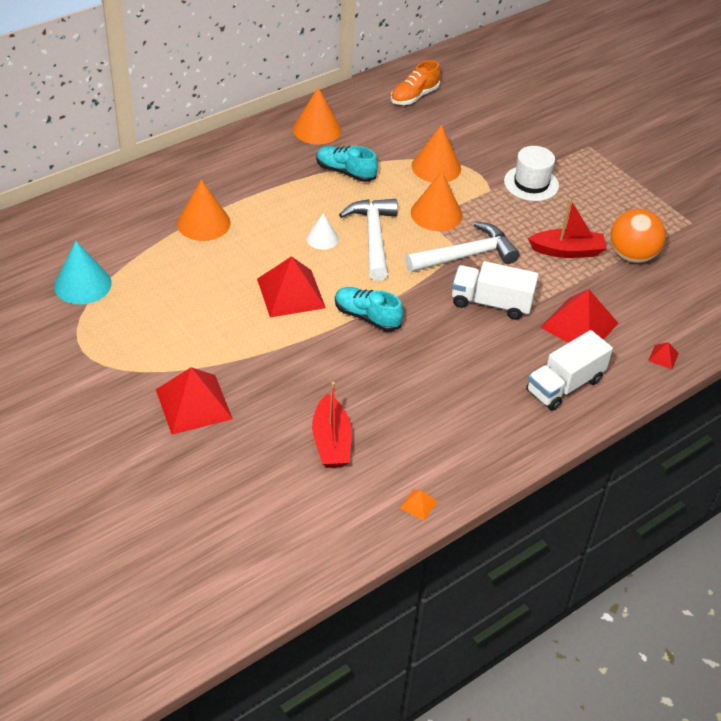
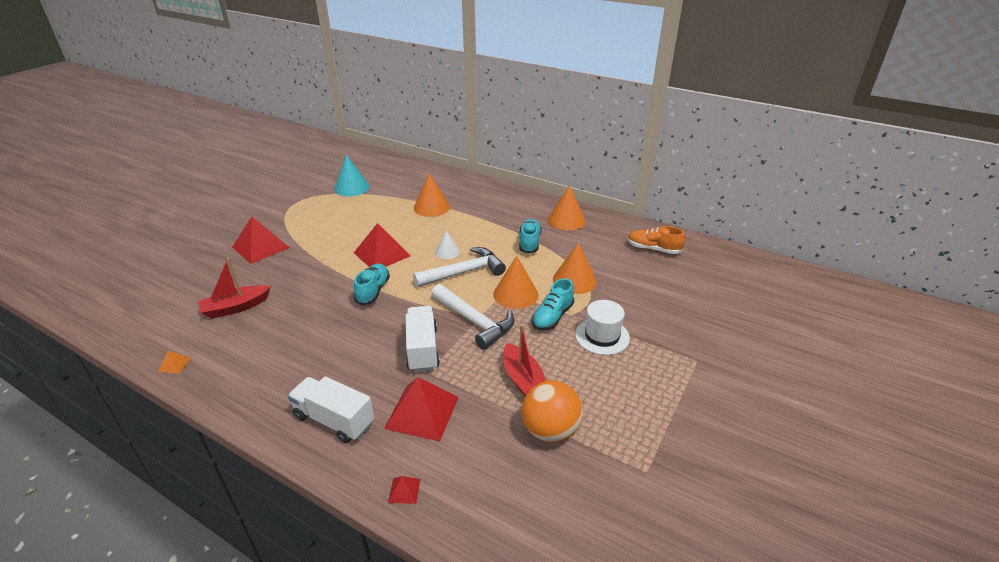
camera: 70 degrees right, 10 degrees down
(487, 202) = (552, 317): none -> turquoise shoe

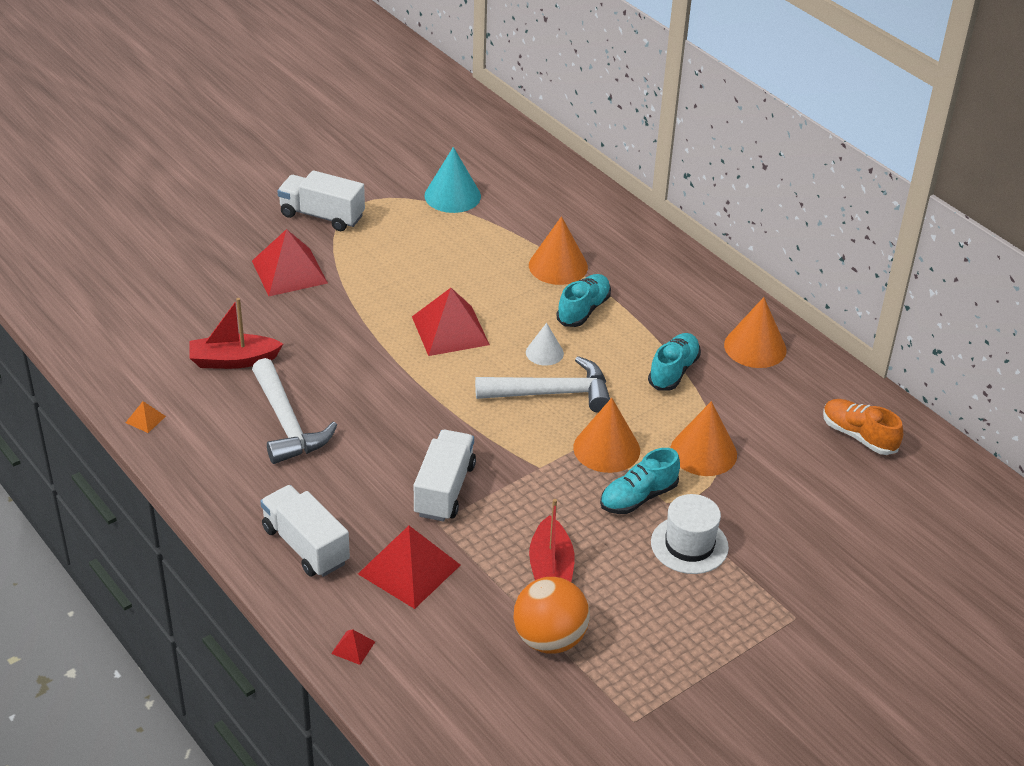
camera: 20 degrees right, 5 degrees up
(273, 213) = (322, 216): none -> white truck
(373, 291) = (415, 387): turquoise shoe -> turquoise shoe (583, 310)
(474, 321) = (529, 472): white hammer -> white hammer (287, 423)

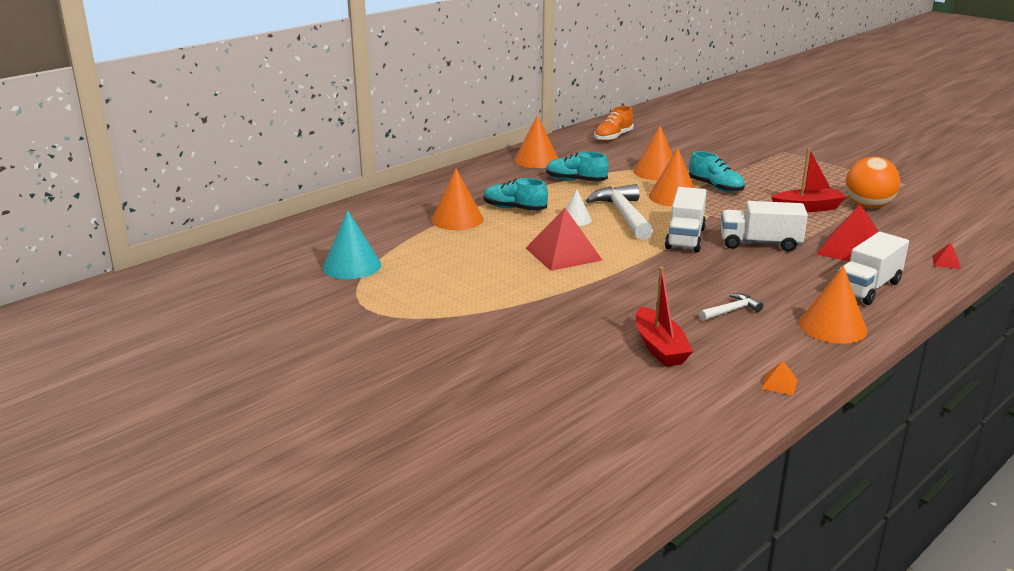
camera: 95 degrees left, 15 degrees down
(231, 487) = (832, 327): none -> orange cone
(287, 423) = (731, 311): white hammer -> white hammer, size x0.51
(289, 272) = (501, 334): red pyramid -> none
(322, 216) = (394, 327): white truck -> white truck (685, 238)
(689, 545) = (747, 174): white hat -> none

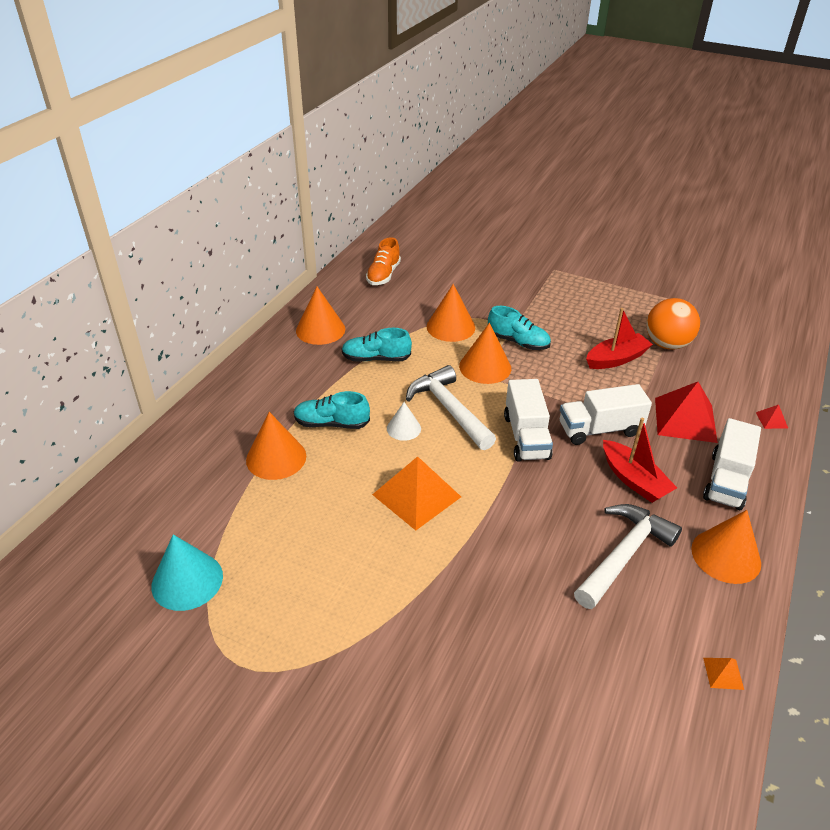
camera: 20 degrees left, 15 degrees up
(563, 254) = (416, 495): red pyramid -> orange pyramid
(659, 347) = (584, 643): red boat -> red boat (633, 480)
(731, 311) = (623, 555): white hammer -> white hammer, size x1.97

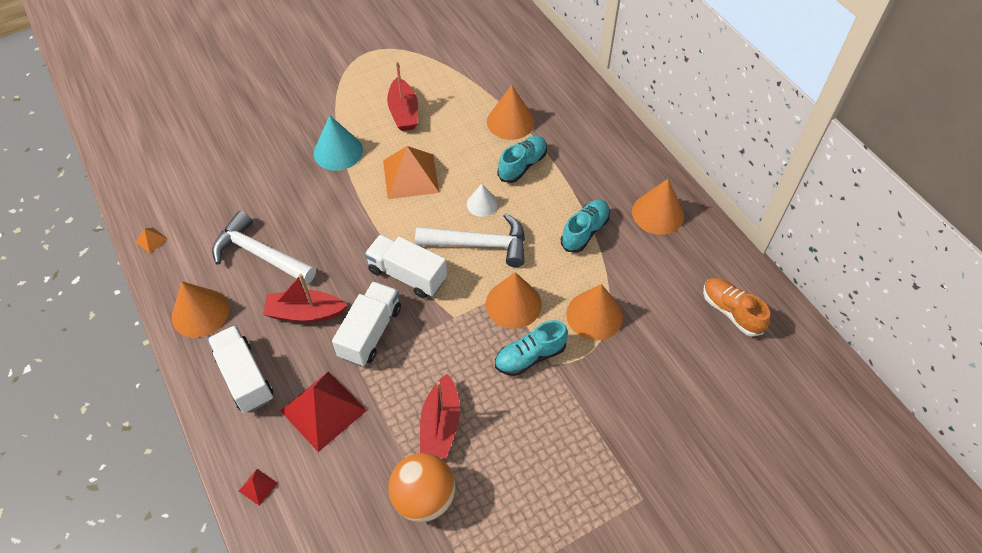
camera: 125 degrees right, 15 degrees up
(187, 581) = (441, 50): turquoise cone -> turquoise cone (338, 151)
(328, 554) = (404, 112): none -> red boat
(623, 555) = (260, 254): white hammer -> white hammer turned 135 degrees clockwise

